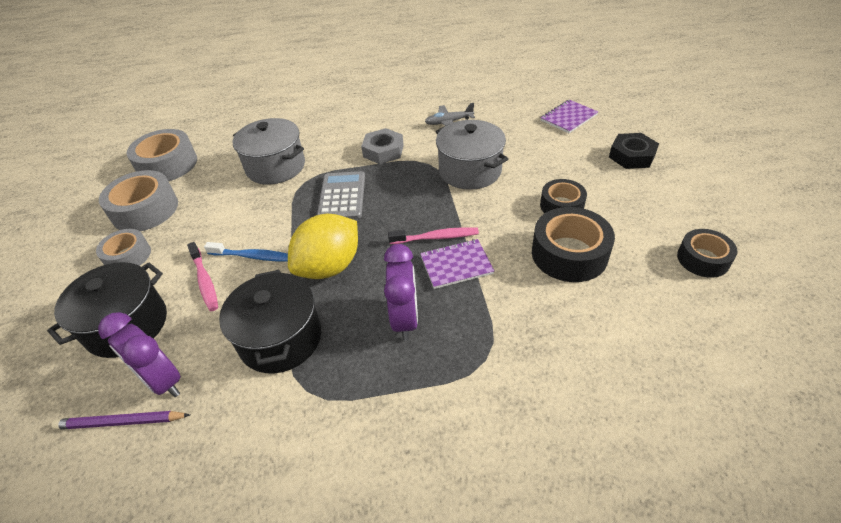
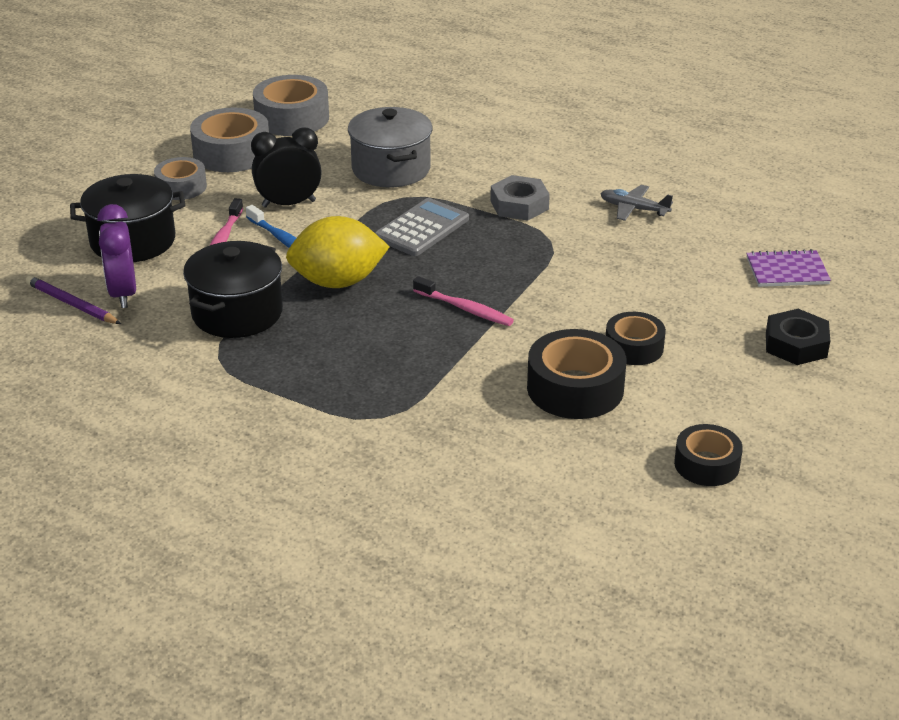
camera: 35 degrees right, 10 degrees down
(229, 226) = (289, 204): none -> black clock
(405, 319) = (353, 354): purple clock -> none
(456, 265) = (453, 340): purple notebook -> none
(470, 171) = (584, 268): grey pot -> none

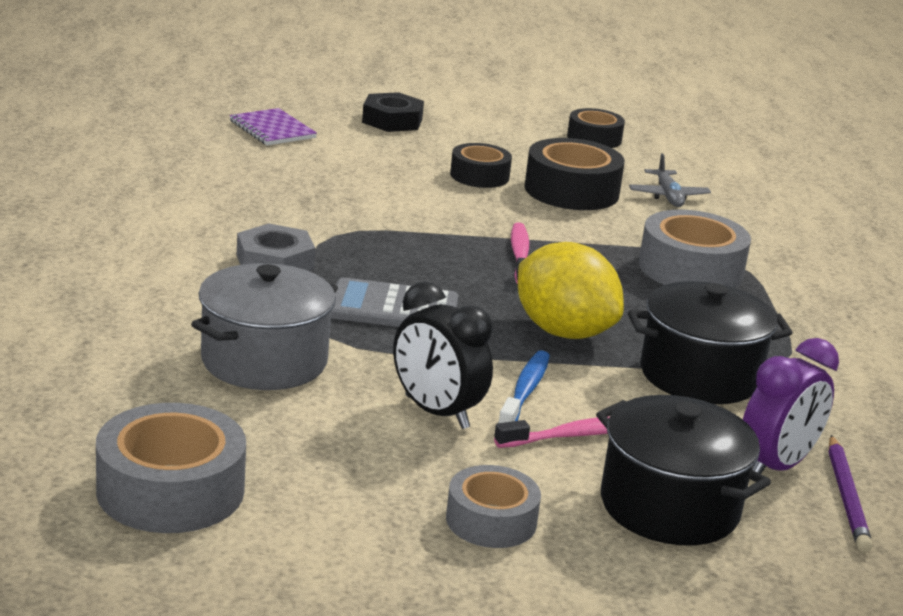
camera: 125 degrees left, 10 degrees down
(232, 153) = (343, 510): grey tape -> grey tape (690, 269)
(633, 209) = (219, 202): grey plane -> grey plane (668, 196)

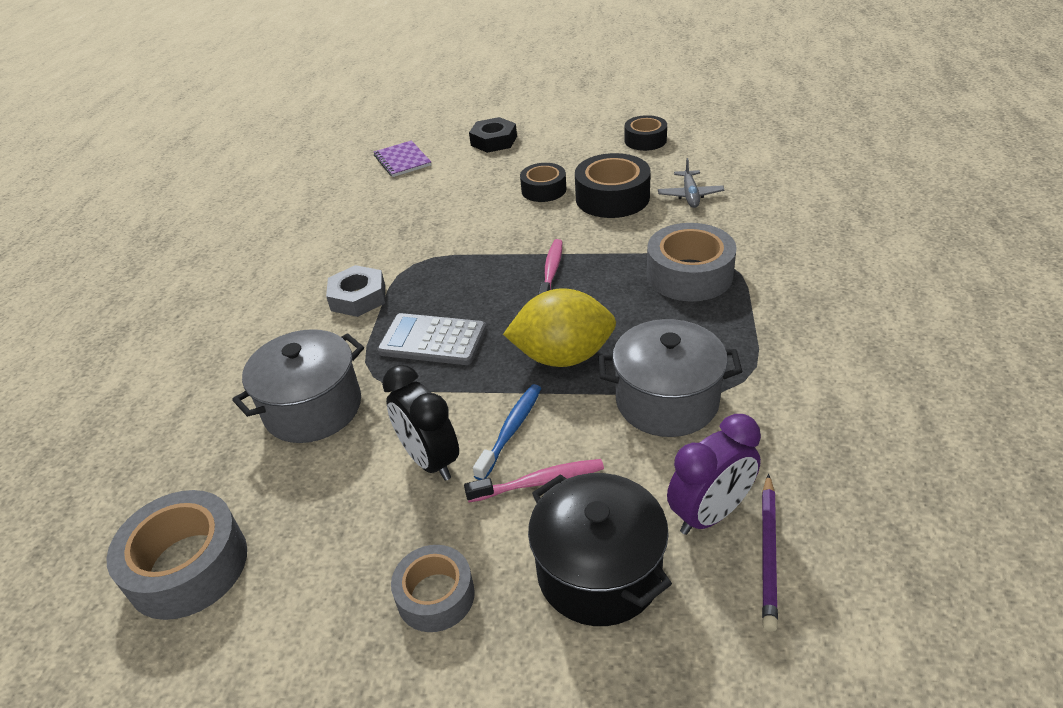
camera: 15 degrees right, 15 degrees up
(563, 332) = (563, 356): yellow lemon -> yellow lemon turned 60 degrees counterclockwise
(699, 375) = (666, 401): black pot -> grey pot

